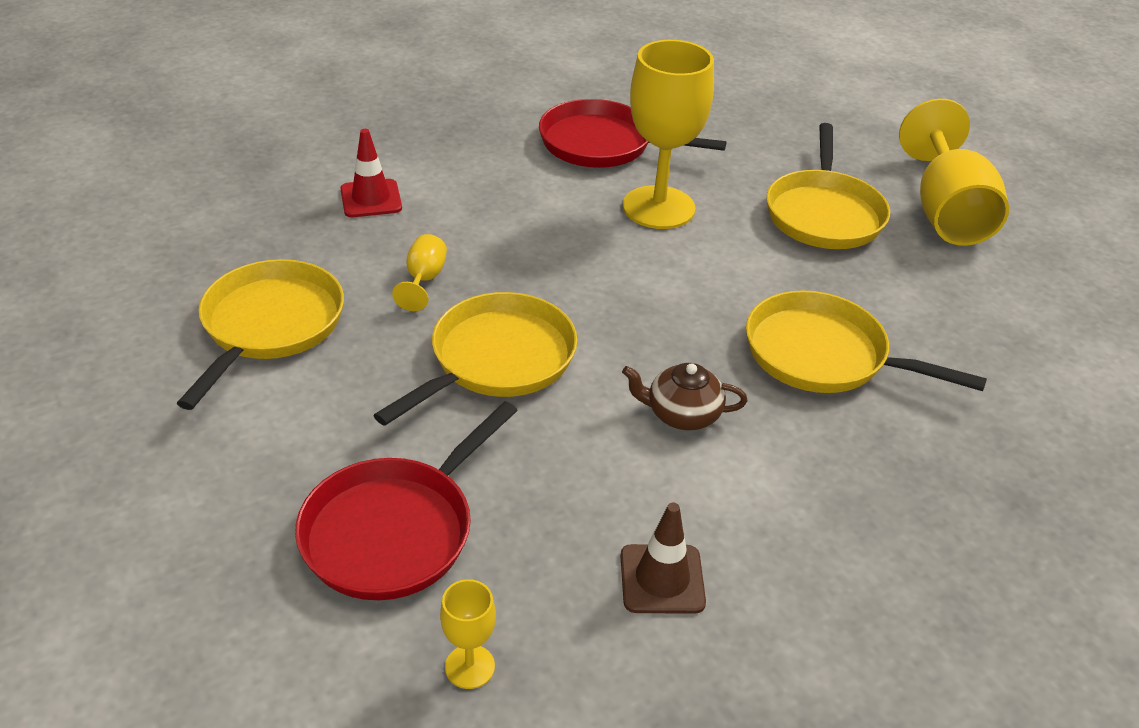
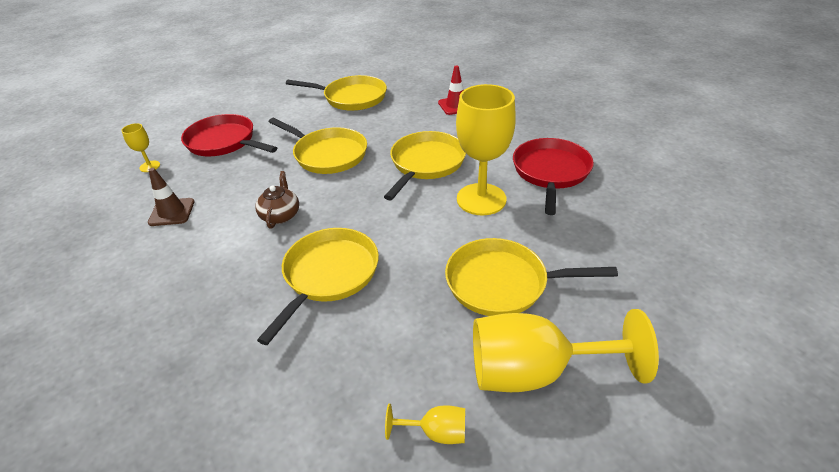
camera: 90 degrees right, 0 degrees up
(424, 280) = (389, 128): yellow goblet -> yellow goblet (436, 432)
(556, 248) = (426, 164): none -> yellow pan

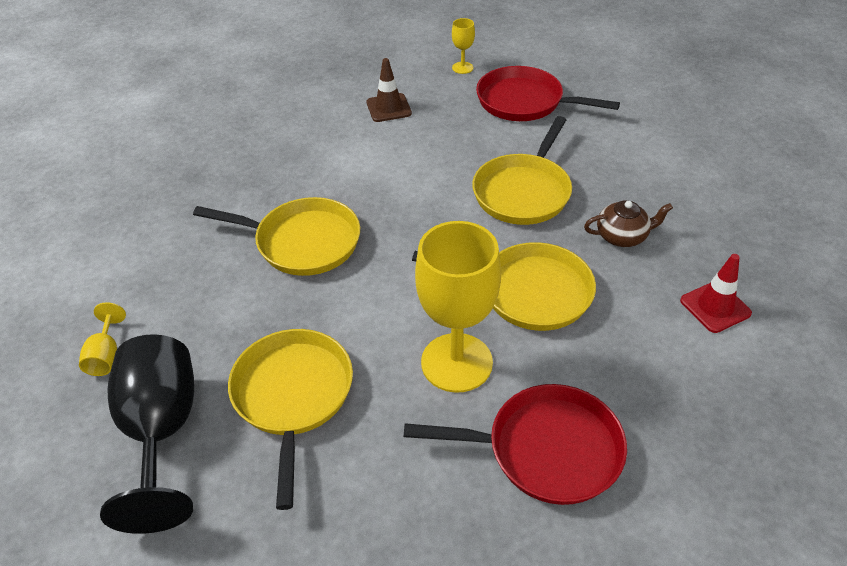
camera: 80 degrees right, 5 degrees up
(224, 142) = (525, 102): red pan -> red pan turned 90 degrees counterclockwise
(280, 215) = (395, 183): brown teapot -> brown teapot (622, 236)
(351, 98) = (682, 182): yellow pan -> none
(534, 371) = (162, 431): yellow goblet -> black goblet

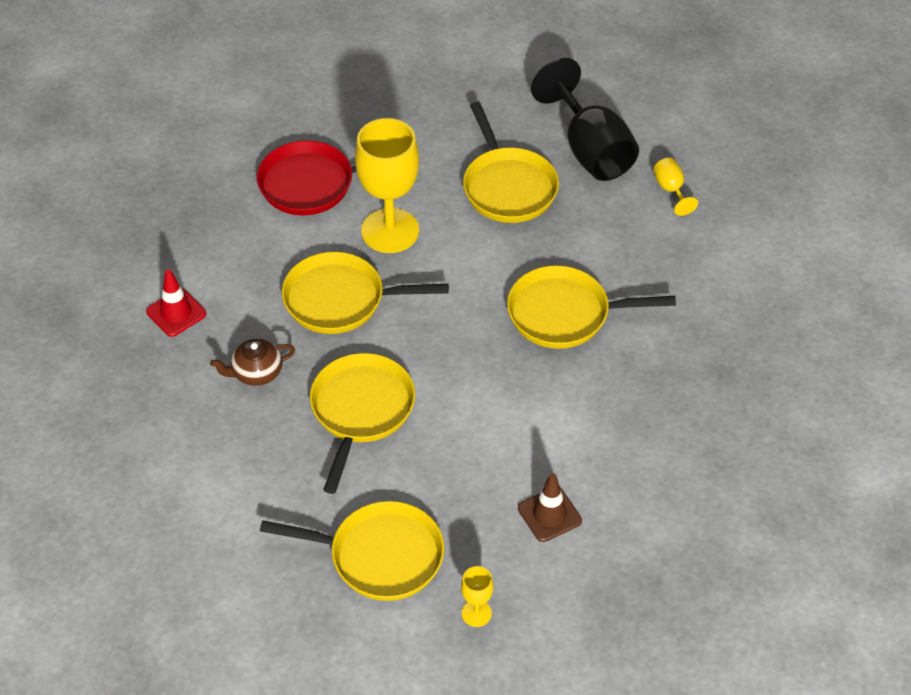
camera: 165 degrees right, 5 degrees up
(525, 102) = (379, 556): red pan -> yellow pan

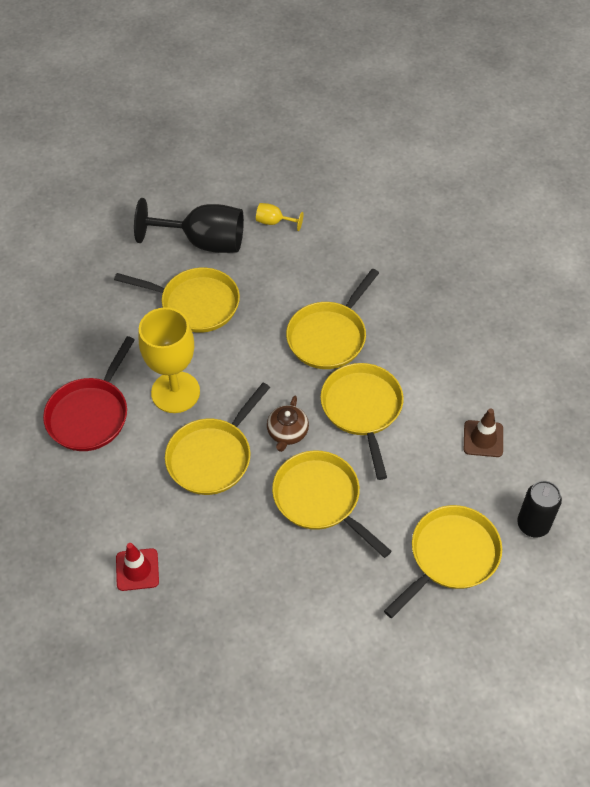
camera: 55 degrees left, 5 degrees up
(256, 372) = (236, 546): brown teapot -> brown teapot (287, 433)
(476, 613) = (533, 524): yellow goblet -> black can
(497, 390) = (362, 409): none -> yellow pan

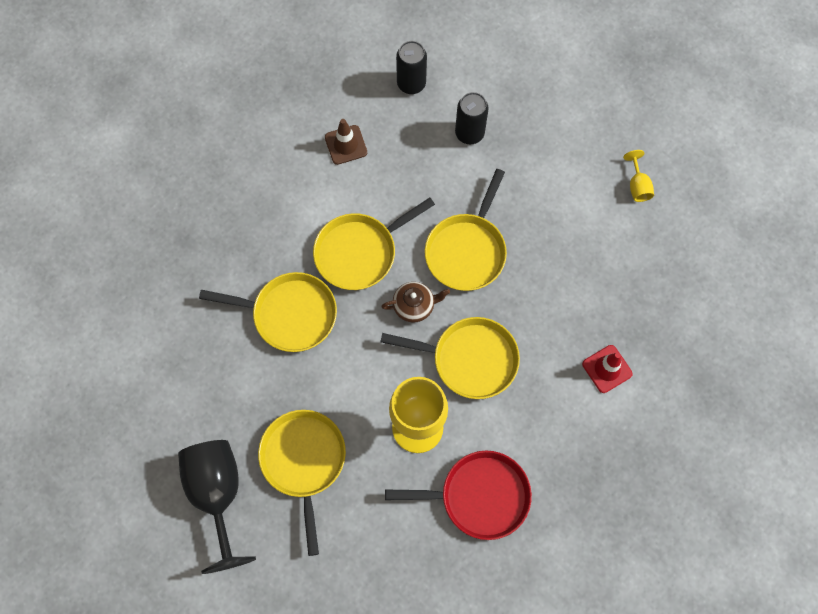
camera: 115 degrees left, 15 degrees up
(274, 222) = (161, 432): yellow goblet -> yellow goblet (637, 186)
(450, 556) = (469, 133): yellow pan -> black can

